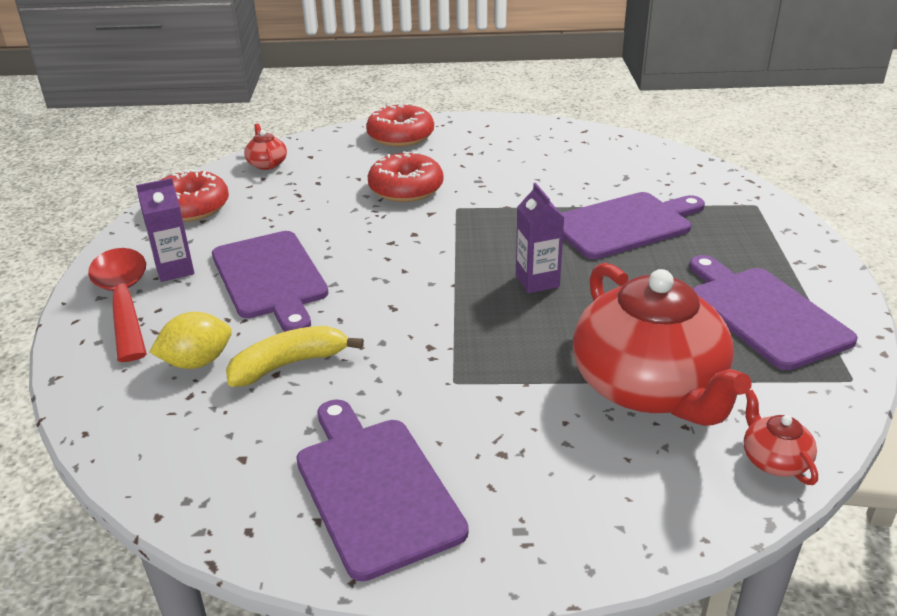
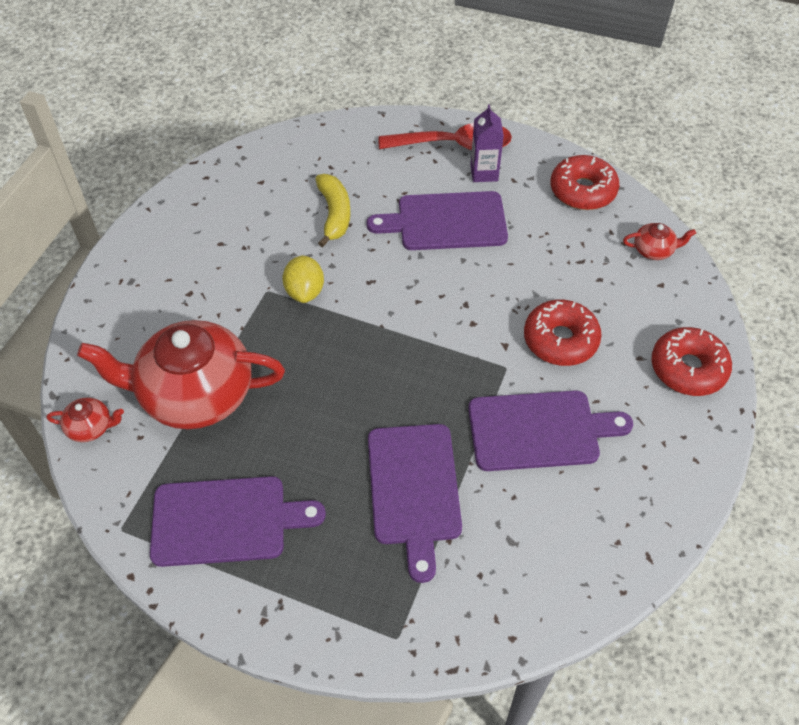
camera: 110 degrees right, 20 degrees up
(197, 362) = (362, 173): yellow lemon -> yellow lemon (305, 291)
(375, 488) = (201, 230): purple cutting board -> purple cutting board (539, 430)
(537, 281) = (356, 381): purple carton -> none

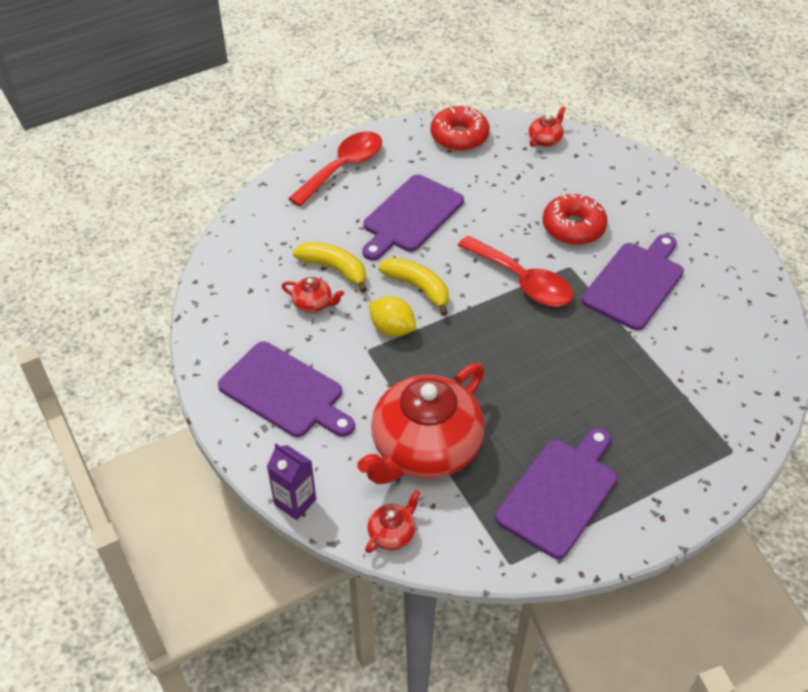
camera: 50 degrees left, 5 degrees down
(283, 226) = (313, 303): none -> red teapot
(368, 279) = (418, 288): none -> yellow banana
(414, 490) = (625, 373): purple cutting board -> purple cutting board (285, 392)
(450, 344) = (522, 281): none -> red spoon
(484, 173) = (387, 170): purple carton -> purple carton (295, 502)
(688, 368) = (652, 187): red donut -> none

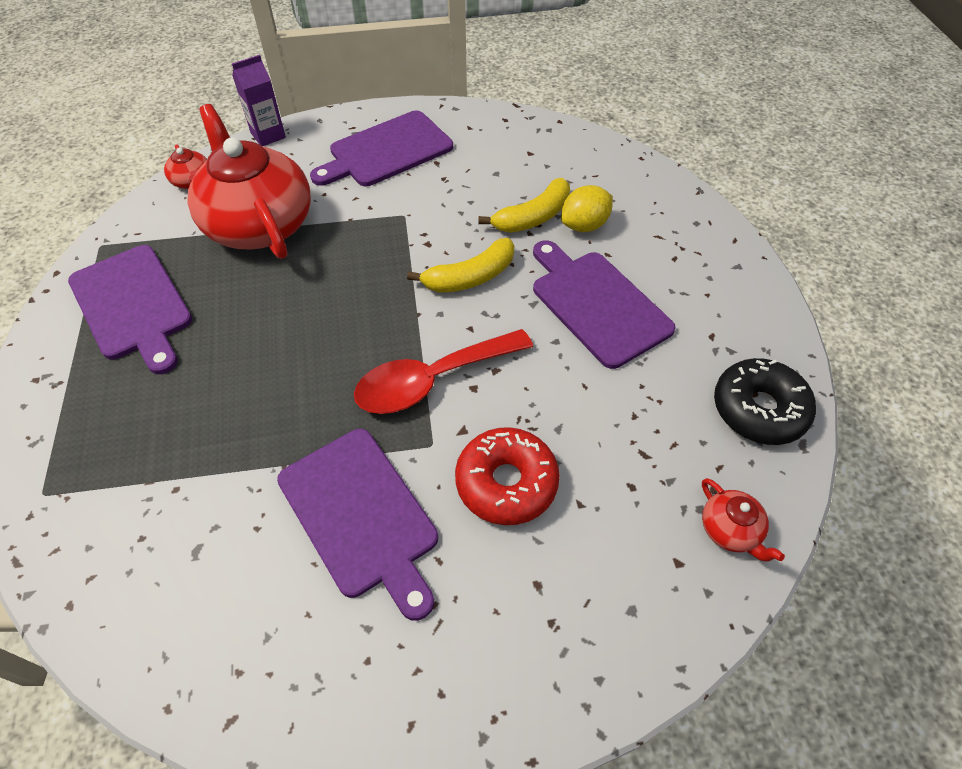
camera: 110 degrees right, 5 degrees up
(313, 303) = (489, 191): red teapot -> none
(343, 167) = (712, 264): red spoon -> none
(392, 329) = (421, 240): yellow lemon -> yellow lemon (584, 225)
(459, 136) = (759, 409): red donut -> black donut

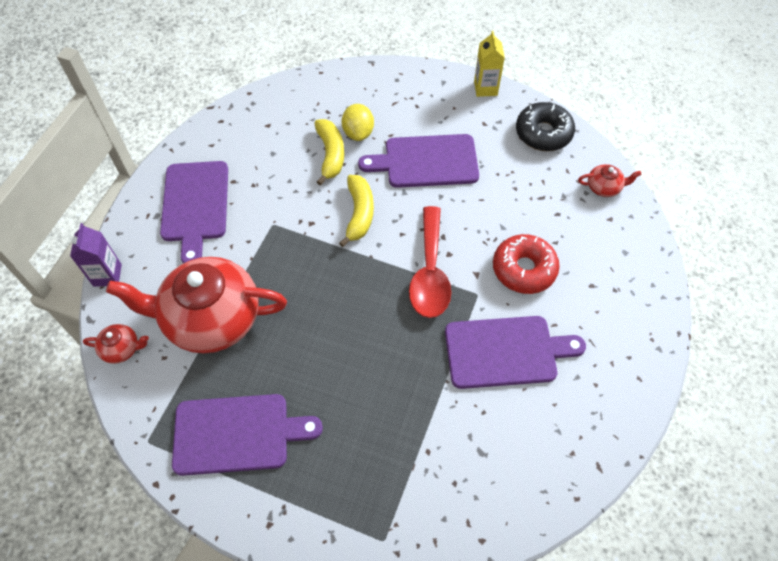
camera: 60 degrees left, 5 degrees up
(772, 312) = (485, 88): none -> yellow carton

